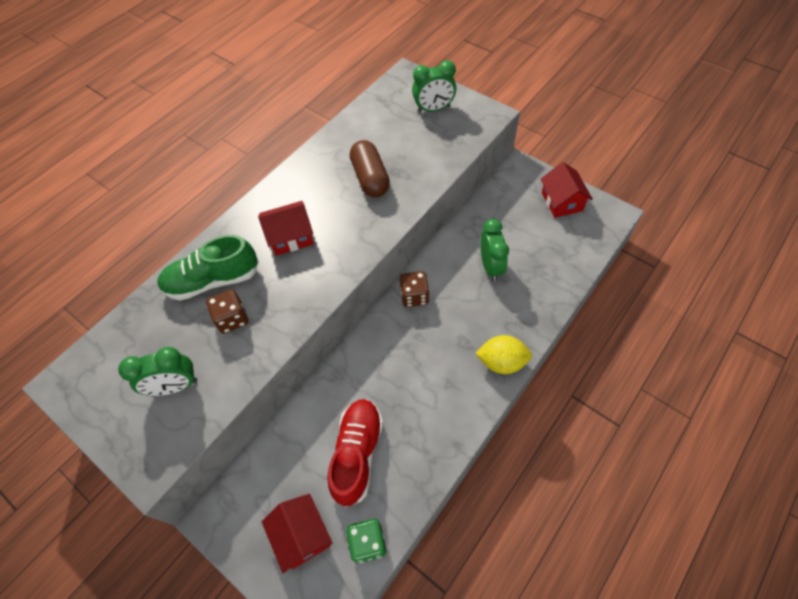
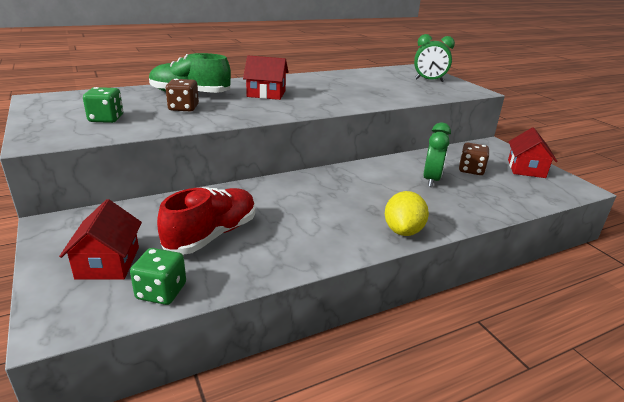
camera: 20 degrees right, 30 degrees down
(175, 386) = (106, 119): green clock -> green dice
(370, 178) = (352, 90): brown capsule -> none
(414, 296) = (347, 174): brown dice -> brown dice (471, 170)
(501, 362) = (403, 231): yellow lemon -> yellow lemon turned 75 degrees clockwise

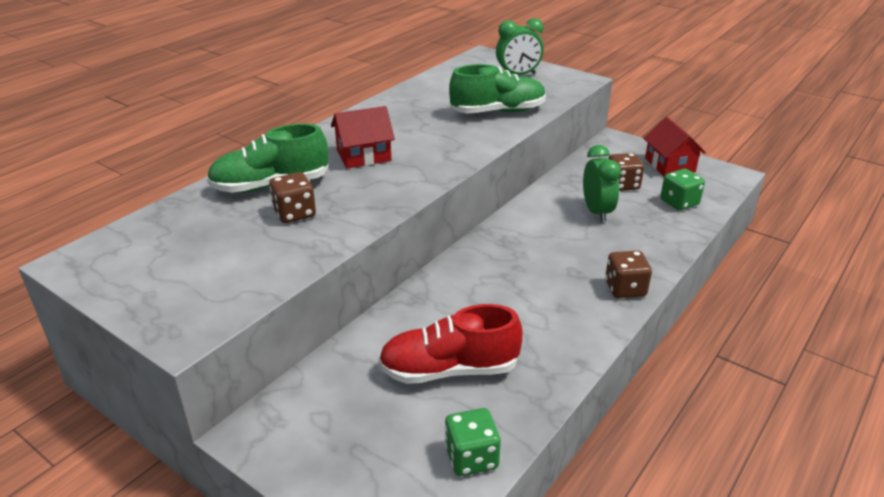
camera: 25 degrees left, 5 degrees up
(106, 119) = (221, 265): green dice -> green dice (679, 202)
(108, 262) = (377, 450): red house -> none
(212, 235) = (449, 370): red shoe -> red shoe turned 105 degrees counterclockwise
(388, 93) = (498, 112): none -> green shoe
(403, 231) = (625, 289): yellow lemon -> brown dice

